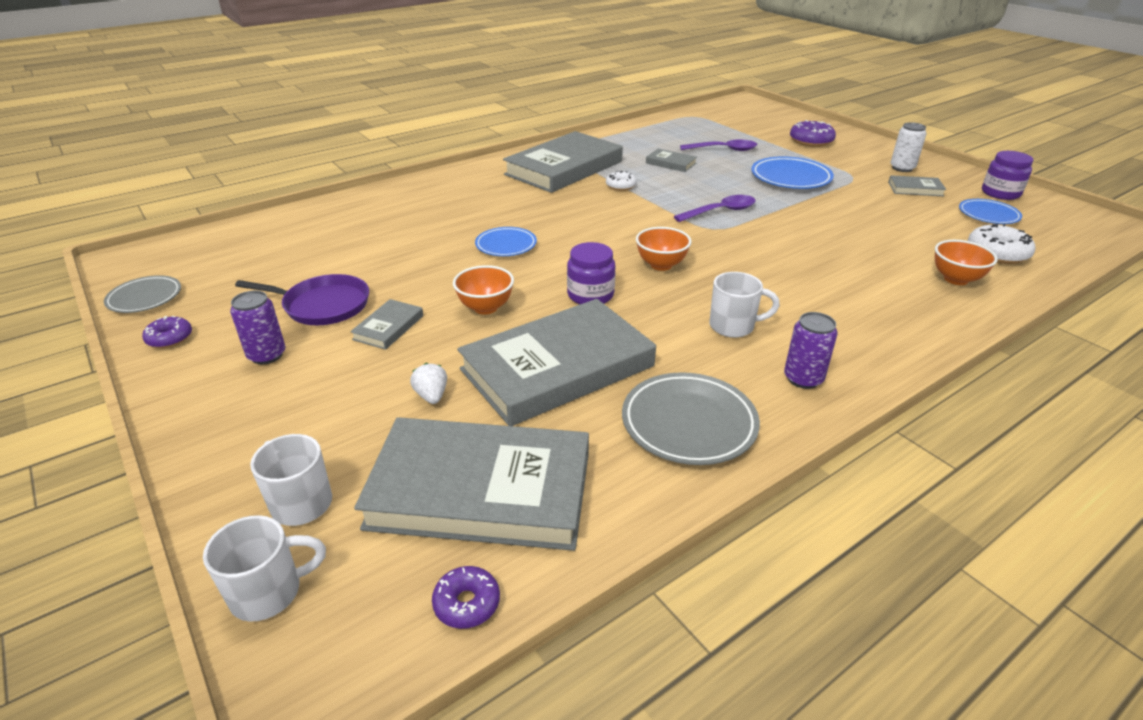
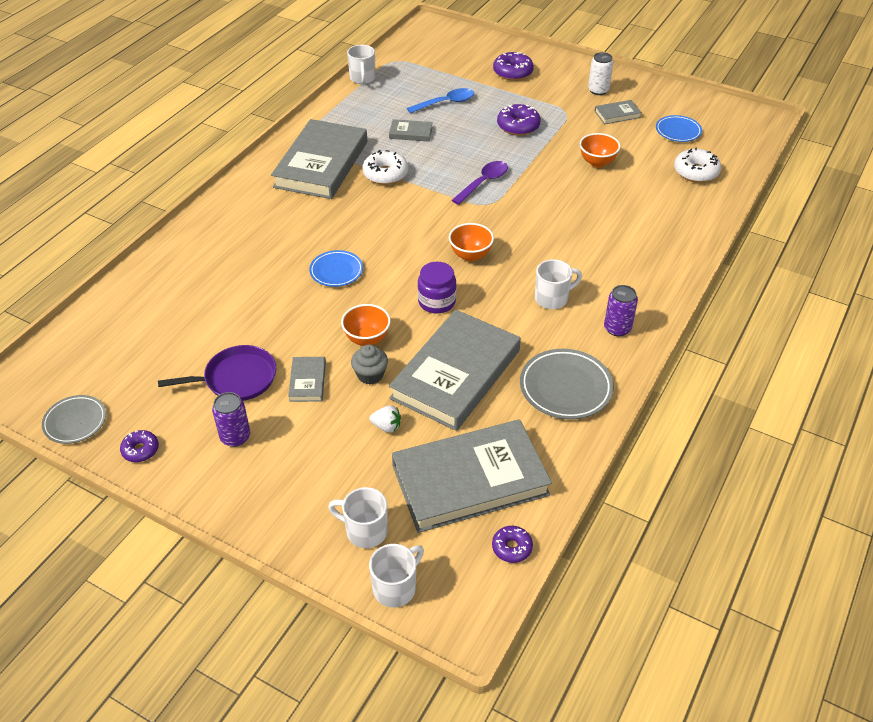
camera: 25 degrees left, 10 degrees up
(431, 396) = (386, 426): white strawberry -> white strawberry turned 150 degrees clockwise
(459, 340) = (370, 375): none -> grey cupcake
(620, 186) = (385, 174): white donut -> white donut, size x1.62
(653, 122) = (362, 79): none -> white mug
(723, 150) = (446, 103): purple spoon -> blue spoon
(790, 178) = (518, 126): blue plate -> purple donut
(955, 279) = (677, 207): orange bowl -> orange bowl (597, 162)
(1000, 193) = (679, 103): purple jar -> none

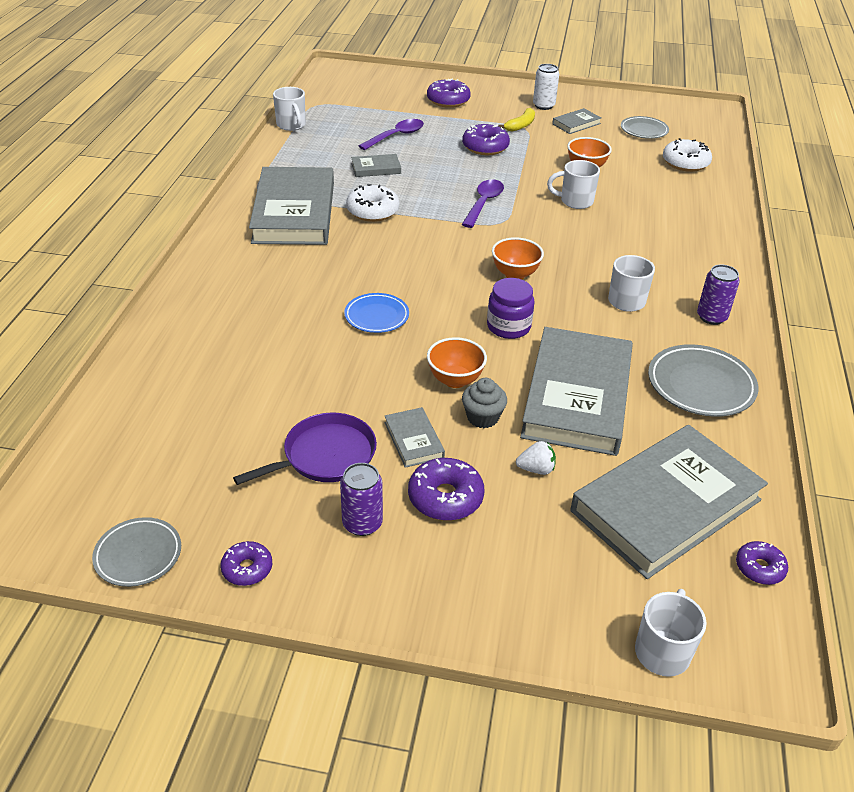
camera: 20 degrees left, 5 degrees down
(305, 432) = (445, 497): none -> purple donut
(365, 531) = (585, 594): white mug -> white mug (575, 201)
(446, 103) = (396, 136): blue spoon -> purple spoon
(564, 108) = (520, 125): none -> yellow banana
(678, 131) = (644, 130): blue plate -> grey plate

